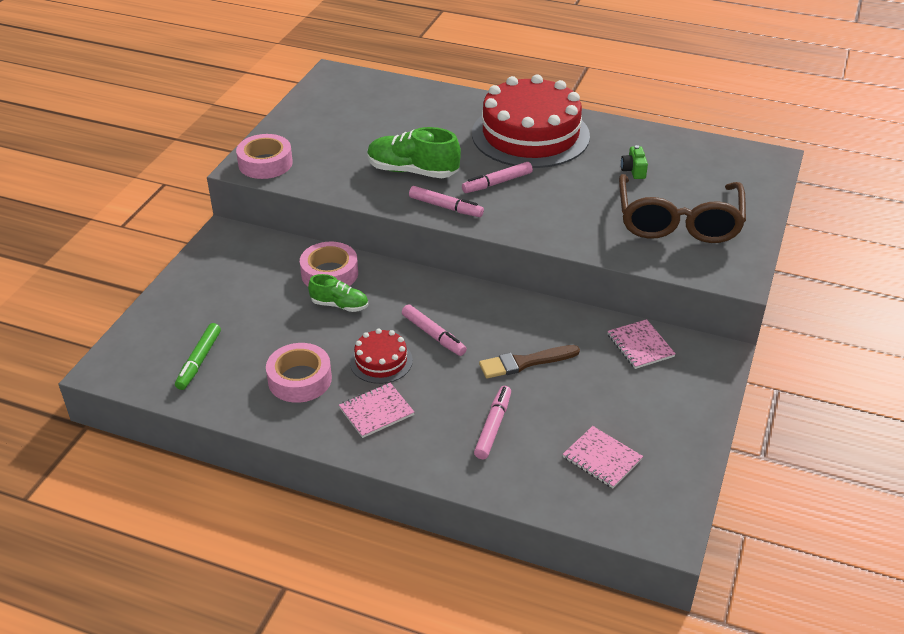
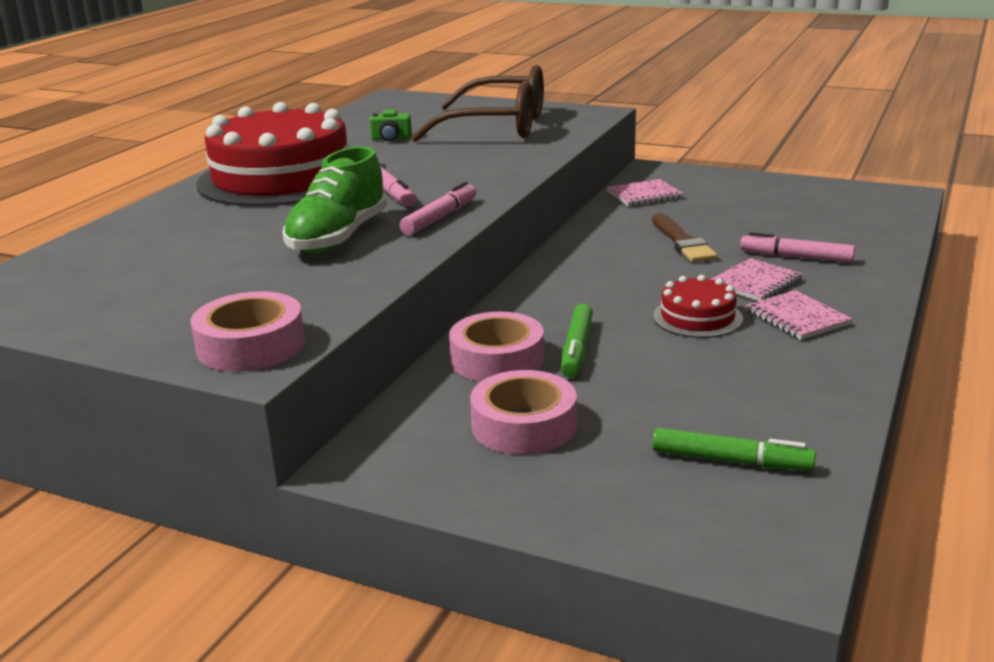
camera: 85 degrees left, 15 degrees down
(300, 379) = (751, 371): pink tape -> pink tape (524, 425)
(339, 305) = (577, 349): green shoe -> green marker
(433, 335) = (639, 287): pink marker -> none
(602, 458) = (821, 214): pink notebook -> pink notebook (755, 283)

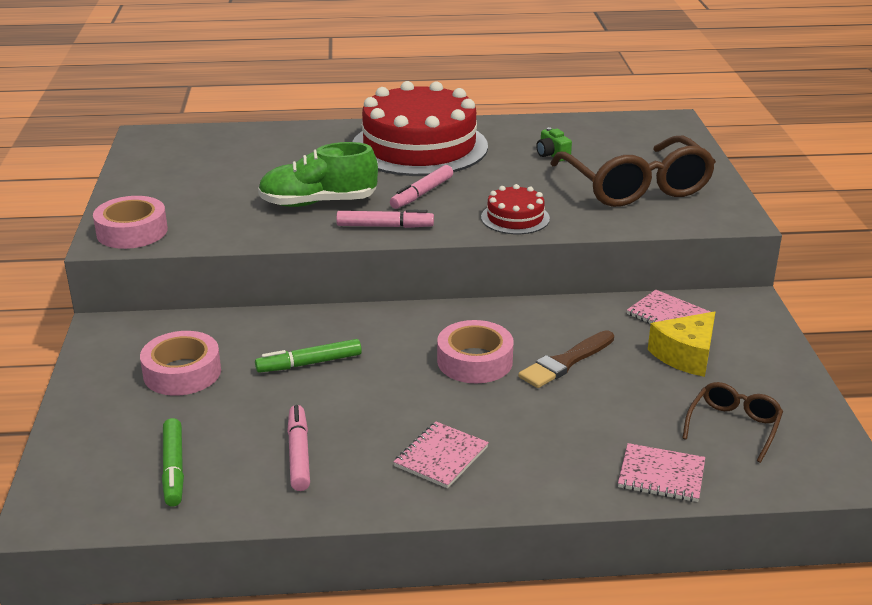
camera: 60 degrees right, 5 degrees up
(497, 359) = (271, 336): pink tape -> pink tape (475, 361)
(697, 317) = (404, 405): red cake -> red cake (515, 218)
(710, 202) = (686, 355): none -> yellow cheese
(755, 283) = (502, 420): pink notebook -> pink notebook (661, 475)
(796, 257) = (584, 432): pink marker -> pink marker (299, 454)
(822, 210) = (733, 426): none -> brown glasses

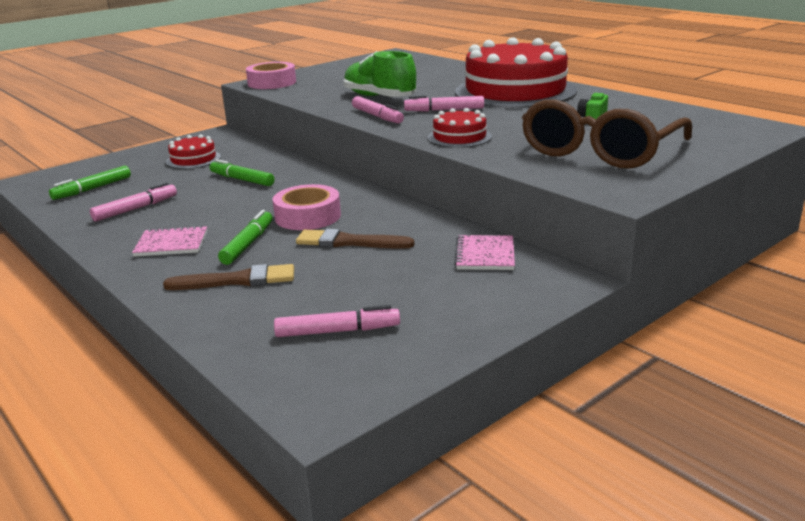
camera: 55 degrees right, 5 degrees down
(182, 372) = (193, 159): pink tape -> red cake
(501, 413) = (248, 244): none -> green marker
(581, 444) = (237, 280): none -> brown brush
(661, 475) = (224, 322): pink notebook -> none
(686, 355) = (429, 280): yellow cheese -> none
(733, 426) = (337, 331): brown glasses -> pink marker

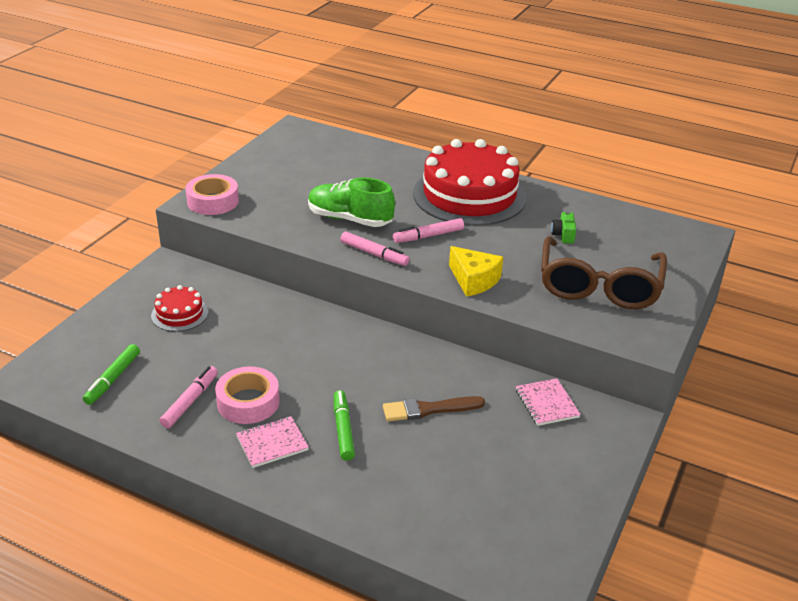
camera: 25 degrees left, 10 degrees up
(237, 280) = (372, 477): brown brush -> none
(242, 180) = (259, 339): green marker -> none
(308, 216) = (366, 382): pink tape -> pink tape (248, 402)
(337, 331) = (497, 515): pink marker -> none
(459, 137) = (474, 280): red cake -> yellow cheese

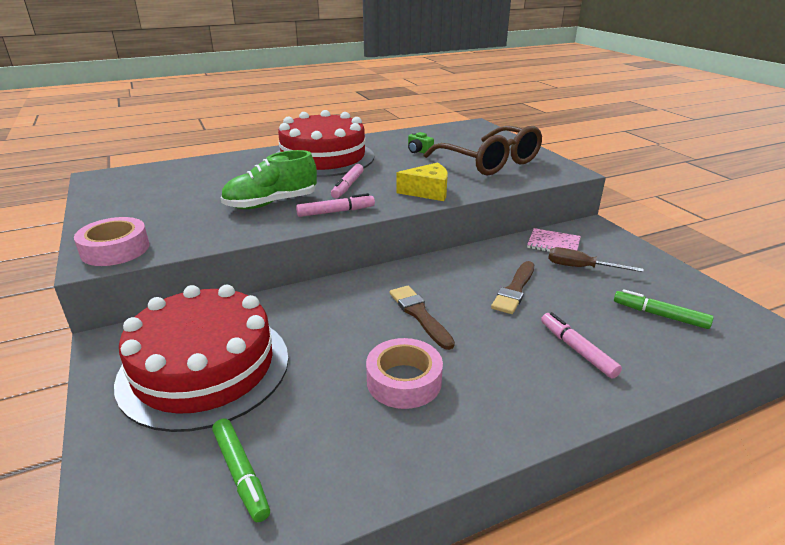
camera: 50 degrees left, 5 degrees down
(179, 314) = (204, 368): red cake -> red cake, size x2.25
(190, 401) = (358, 422): pink marker -> pink marker (577, 350)
(272, 443) = (482, 392): pink notebook -> none
(333, 374) = (419, 315): none -> brown brush
(343, 429) = (501, 341): green marker -> green marker (660, 315)
(519, 436) = (581, 267): none -> brown screwdriver

